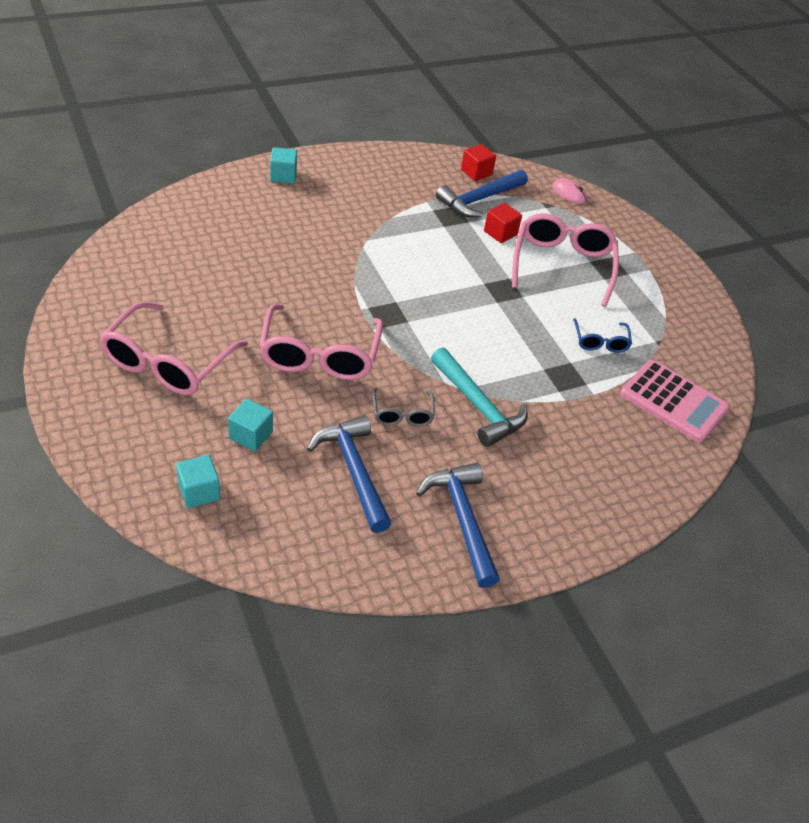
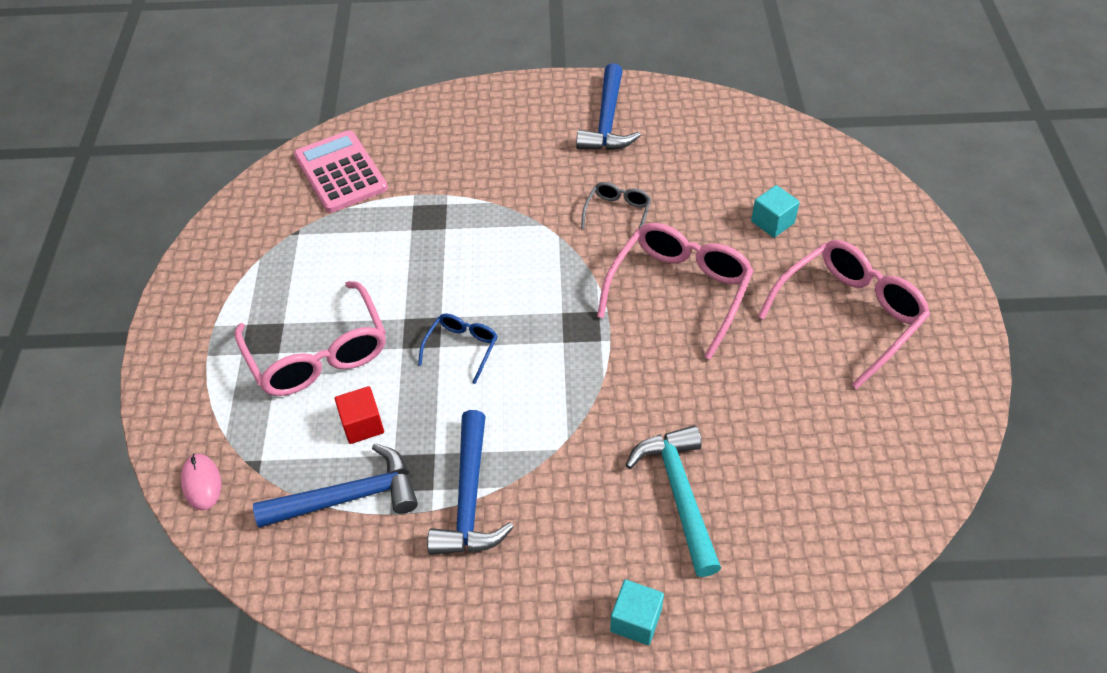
camera: 150 degrees left, 5 degrees up
(199, 491) = (827, 184): turquoise cube -> none
(353, 470) = (685, 174): blue hammer -> blue hammer (469, 499)
(476, 172) = (313, 562): red cube -> none
(478, 406) = (537, 206): turquoise hammer -> turquoise hammer (679, 493)
(562, 265) = (319, 354): pink glasses -> pink glasses turned 60 degrees counterclockwise
(600, 342) = (360, 245): blue glasses -> blue glasses (462, 348)

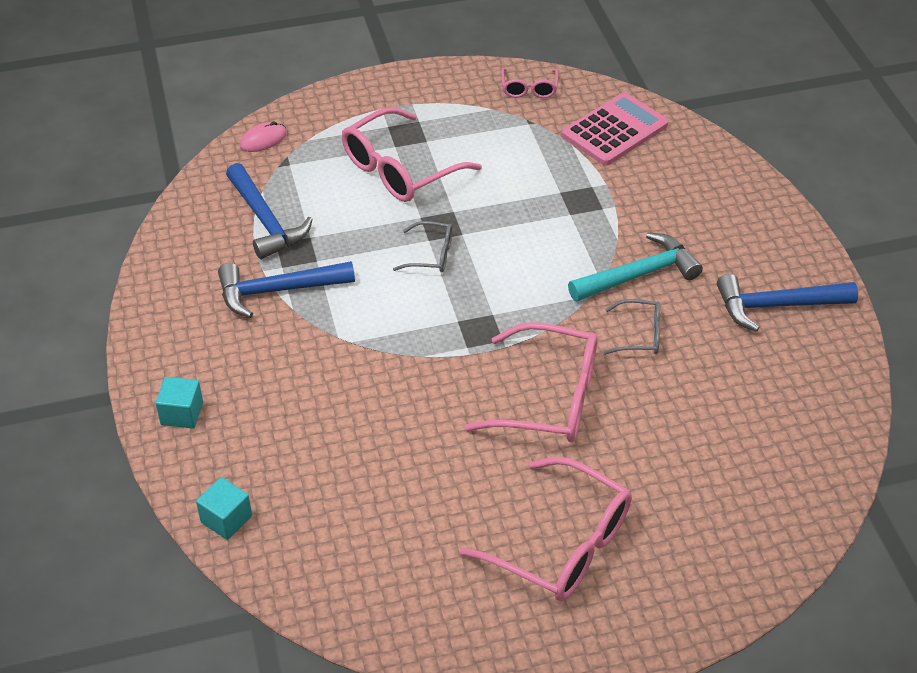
camera: 75 degrees right, 5 degrees down
(244, 223) = (529, 89): none -> pink glasses
(362, 425) = (335, 212): red cube -> none
(462, 348) = (431, 255): blue glasses -> grey glasses
(679, 493) = (308, 427): turquoise hammer -> turquoise hammer (639, 274)
(772, 222) = (676, 466): turquoise cube -> turquoise cube (226, 519)

